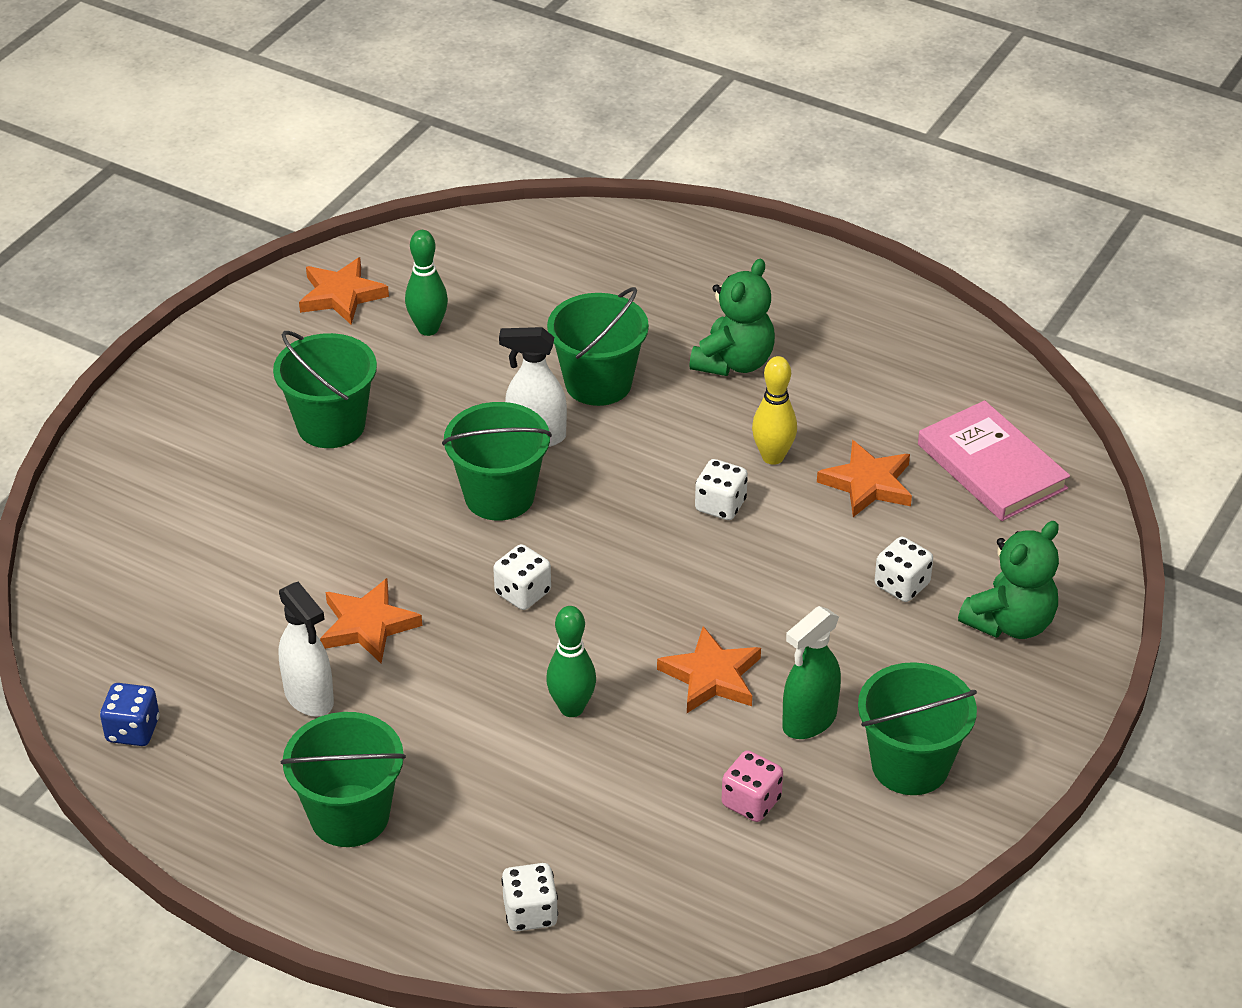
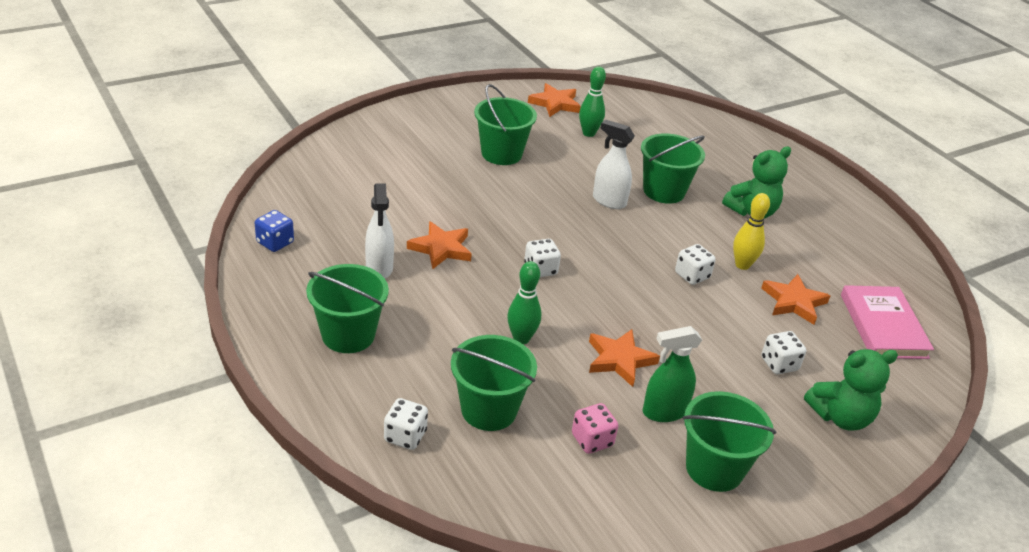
camera: 25 degrees right, 5 degrees down
(499, 496) = (565, 219): green bucket -> green bucket (489, 410)

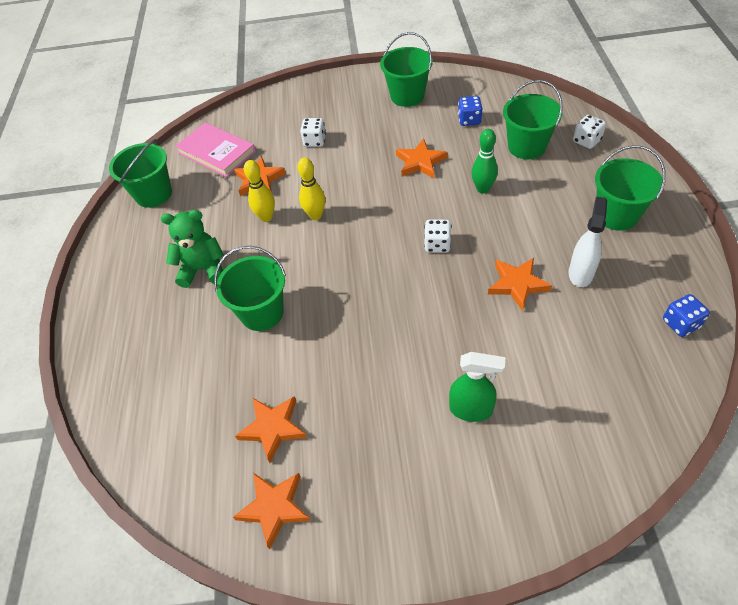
camera: 145 degrees left, 15 degrees up
(501, 154) = (399, 412): green bucket -> green bucket (153, 194)
(588, 133) = (273, 428): green bowling pin -> orange star
(592, 440) = (469, 120): pink dice -> blue dice
(608, 201) = (326, 311): white spray bottle -> none
(664, 412) = (414, 127): green spray bottle -> green spray bottle (471, 409)
(692, 275) = (315, 215): white dice -> yellow bowling pin
(840, 417) = (309, 107): green teddy bear -> none
(883, 326) = (216, 152): pink book -> pink book turned 75 degrees counterclockwise

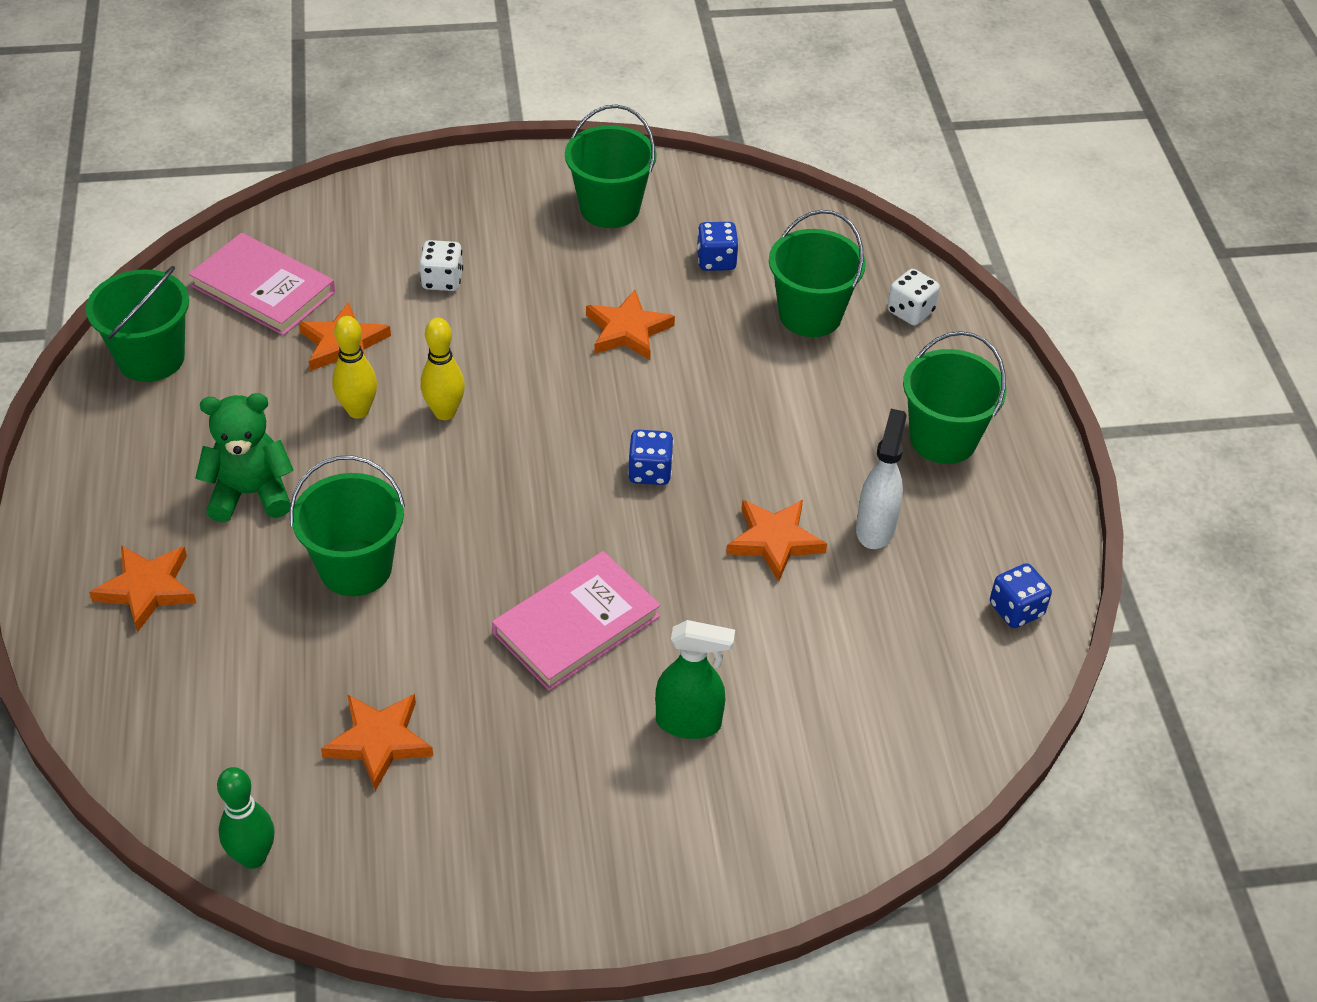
camera: 10 degrees left, 5 degrees down
(274, 508) = (384, 851): orange star -> orange star (147, 589)
(396, 344) = (576, 625): none -> pink book
(437, 244) = (650, 472): white dice -> blue dice
(482, 189) = (731, 383): green bowling pin -> green bowling pin (253, 857)

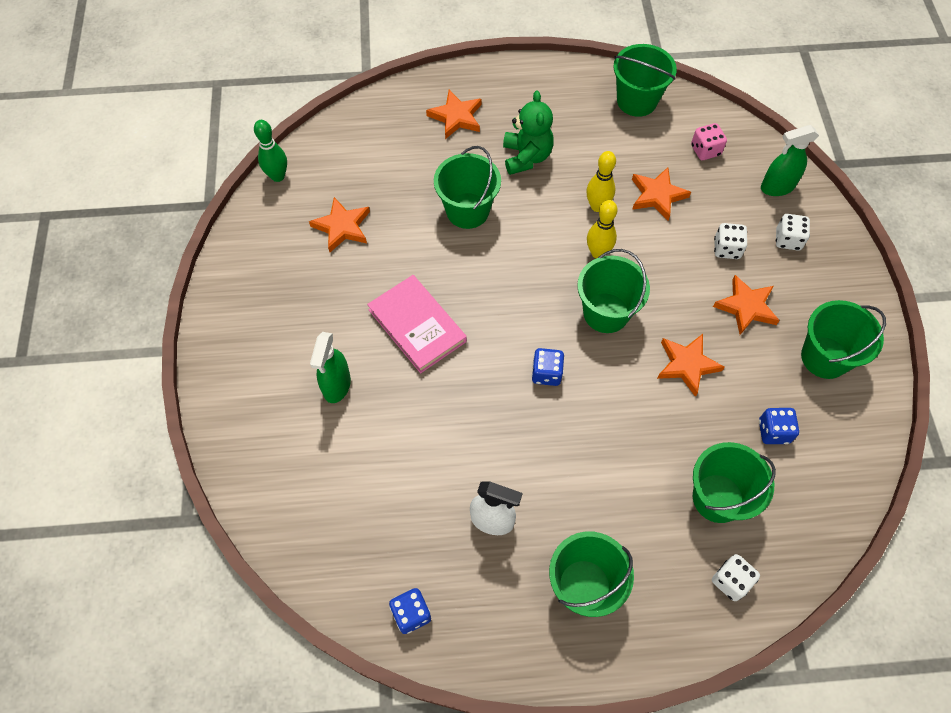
camera: 95 degrees right, 15 degrees up
(263, 289) = (705, 150): pink book -> pink dice
(339, 224) = (777, 187): none -> green spray bottle
(429, 222) = (788, 240): none -> white dice
(548, 407) = (606, 313): none -> green bucket
(774, 541) = (482, 449): orange star -> orange star (746, 307)

